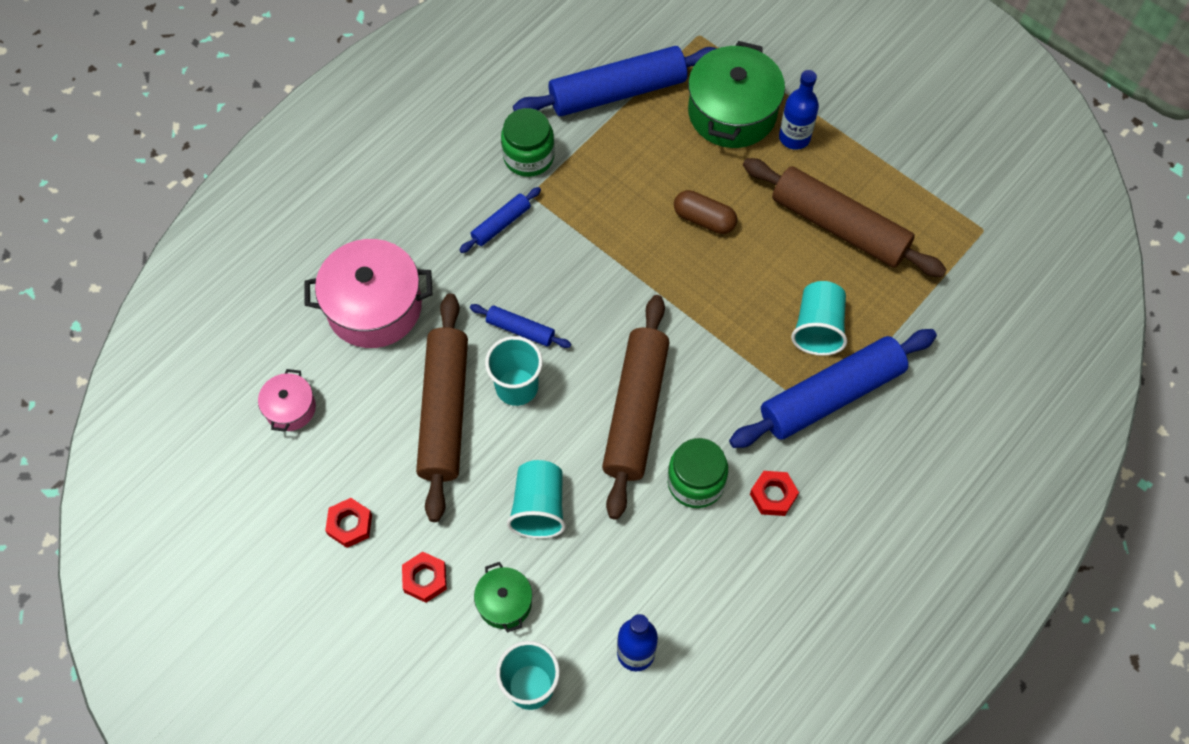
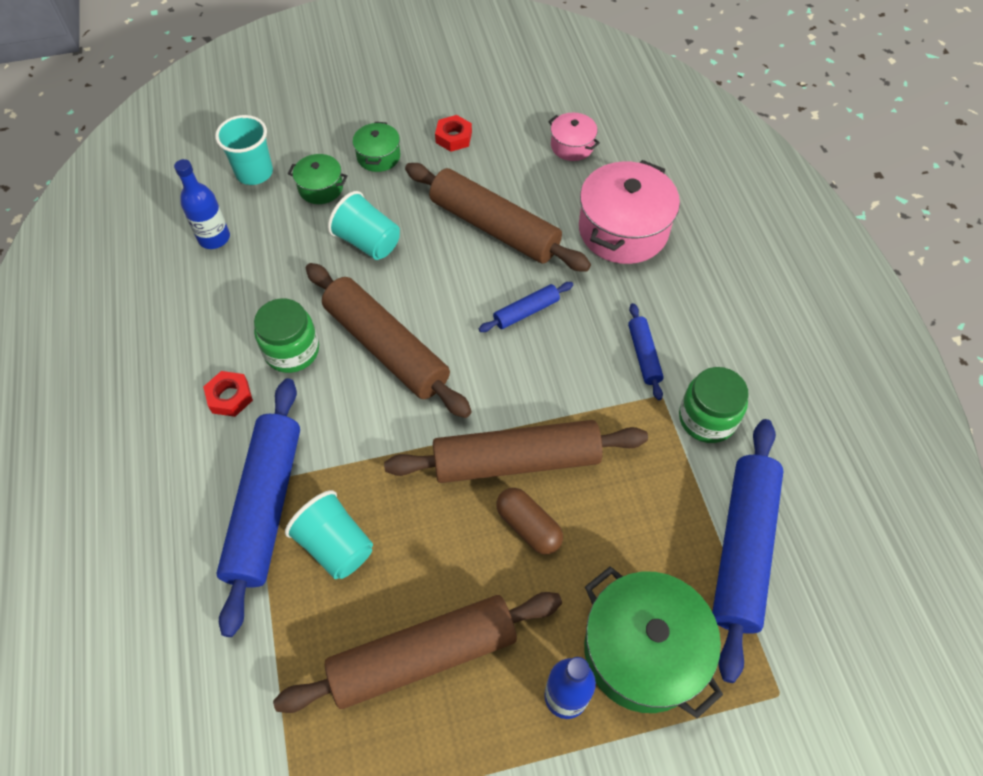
camera: 125 degrees right, 5 degrees down
(425, 579) = (378, 156): red nut -> green pot
(517, 387) = (476, 281): turquoise cup -> none
(660, 256) = (516, 460): none -> brown rolling pin
(704, 219) = (528, 526): brown capsule -> brown capsule turned 75 degrees clockwise

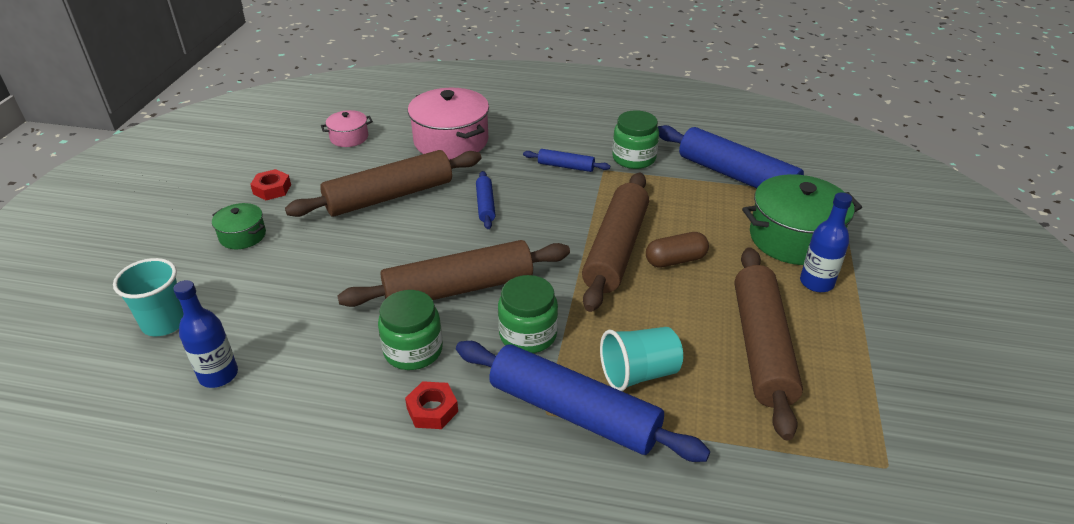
camera: 65 degrees left, 20 degrees down
(321, 188) = (238, 281): green pot -> none
(348, 430) = (528, 335): none -> green jar
(368, 242) = (334, 268): turquoise cup -> none

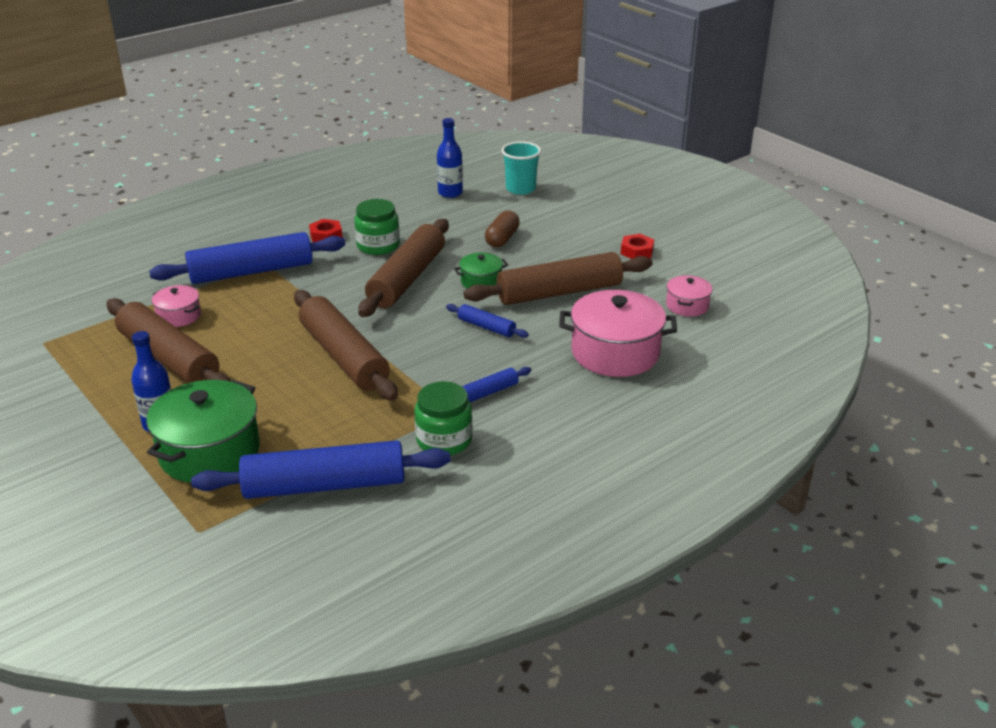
camera: 130 degrees right, 5 degrees down
(242, 236) = (583, 227): green pot -> green pot (481, 281)
(389, 196) = (559, 292): brown rolling pin -> brown rolling pin turned 60 degrees clockwise
(528, 335) = (327, 284): green jar -> none
(638, 373) = (235, 304): turquoise cup -> none
(675, 260) = (290, 375): brown capsule -> brown capsule (502, 239)
(709, 399) = (179, 316): none -> pink pot

